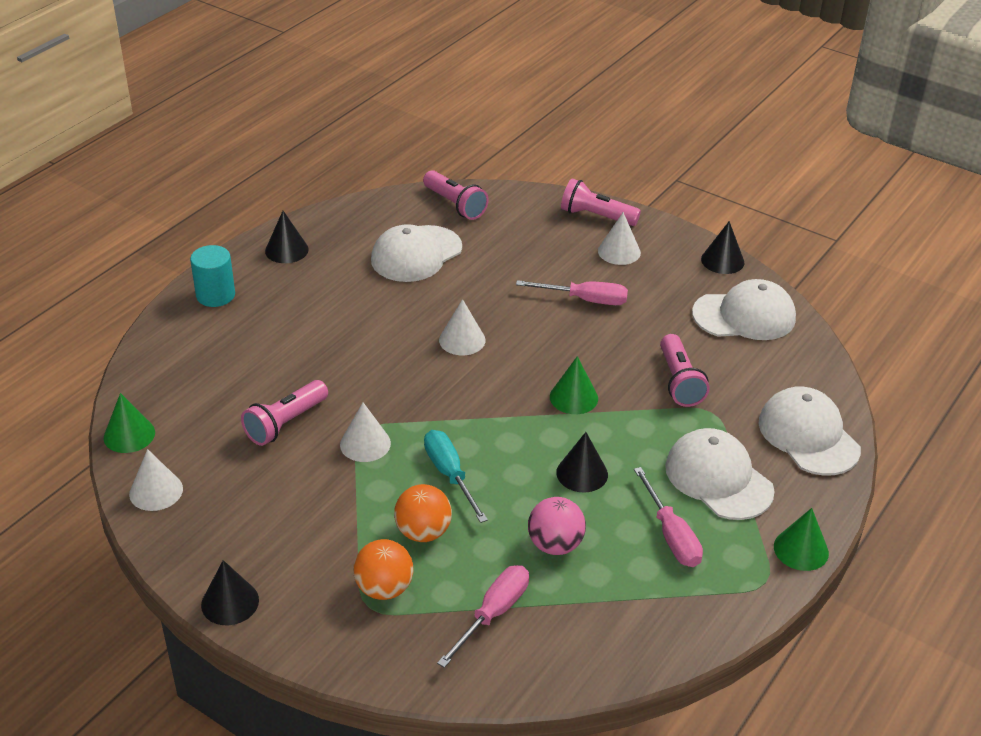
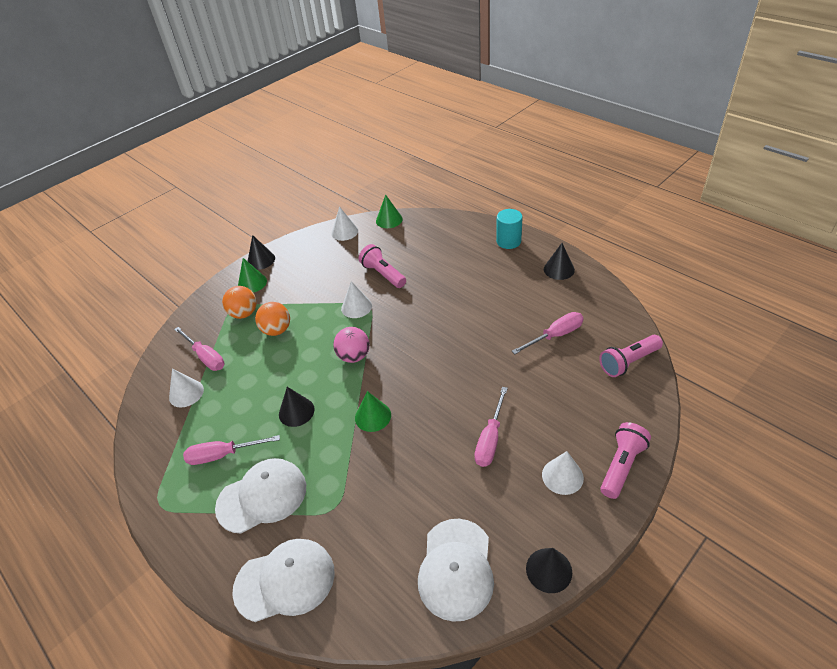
camera: 105 degrees right, 5 degrees up
(416, 254) = (555, 335): white cap -> pink screwdriver
(450, 475) = (318, 344): turquoise screwdriver -> none
(462, 340) = (448, 357): white cone -> white cone (186, 393)
(555, 545) = (242, 390): pink ball -> pink ball (354, 356)
(679, 381) = (375, 491): pink flashlight -> none
(801, 549) = (174, 537): green cone -> green cone (252, 283)

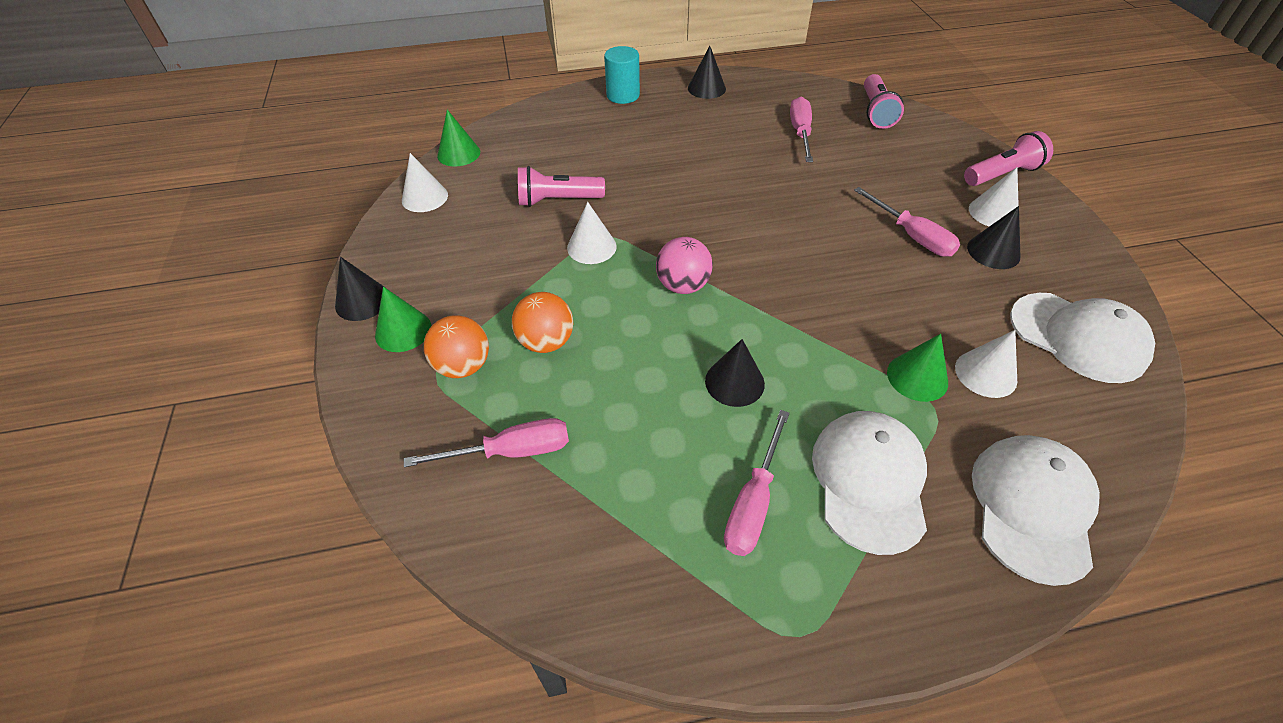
camera: 60 degrees left, 5 degrees up
(186, 393) = (571, 509): white cone -> white cone (985, 373)
(373, 416) = (805, 311): green cone -> green cone (917, 377)
(549, 570) = (1106, 273): black cone -> black cone (993, 251)
(621, 466) = (1002, 174): pink flashlight -> pink flashlight turned 90 degrees clockwise

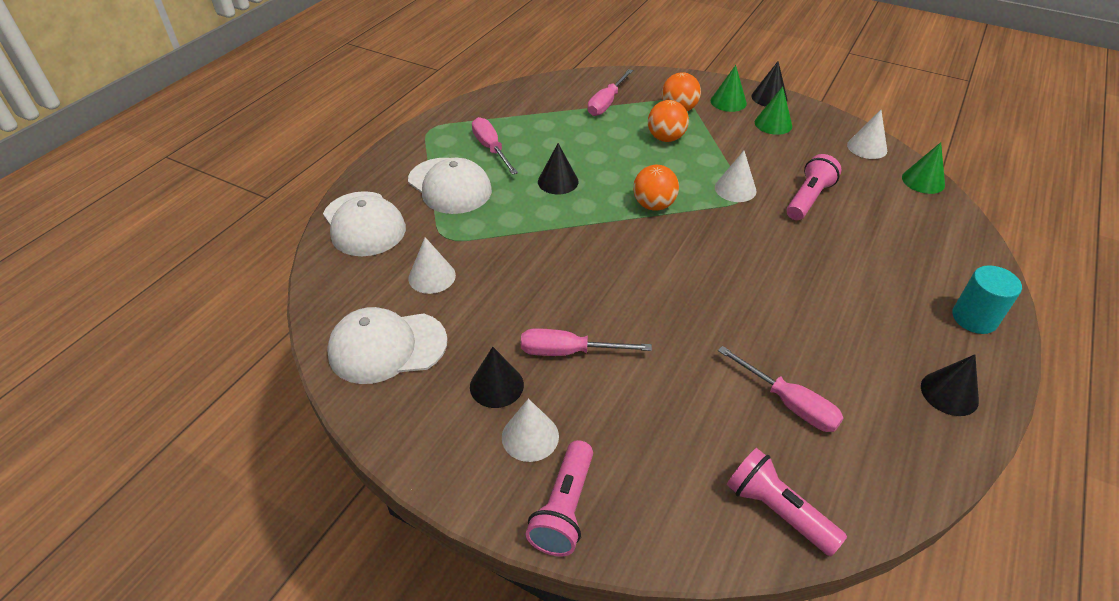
camera: 130 degrees right, 5 degrees down
(683, 285) = (653, 205): pink ball -> orange ball
(917, 377) = (469, 247): green cone -> green cone (773, 124)

